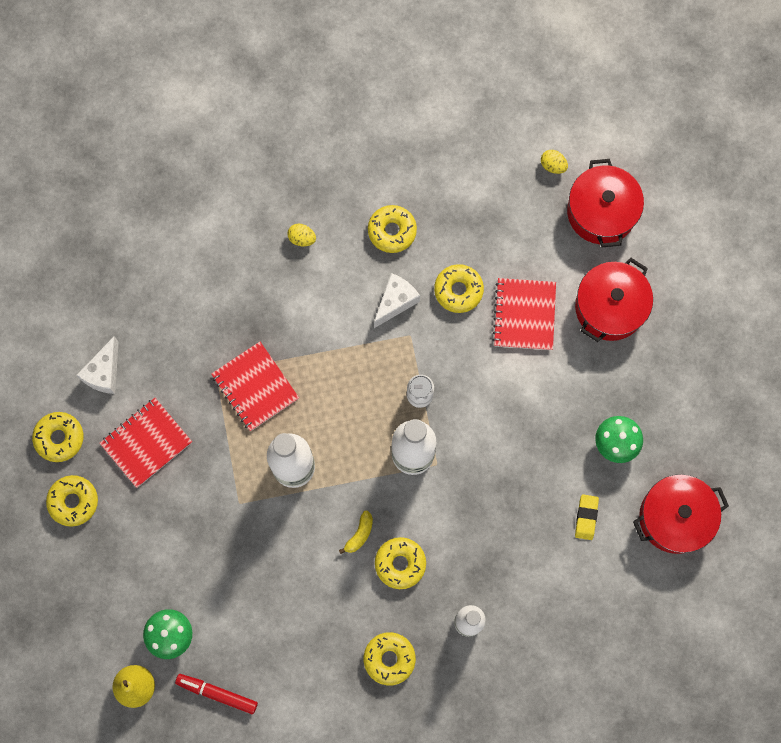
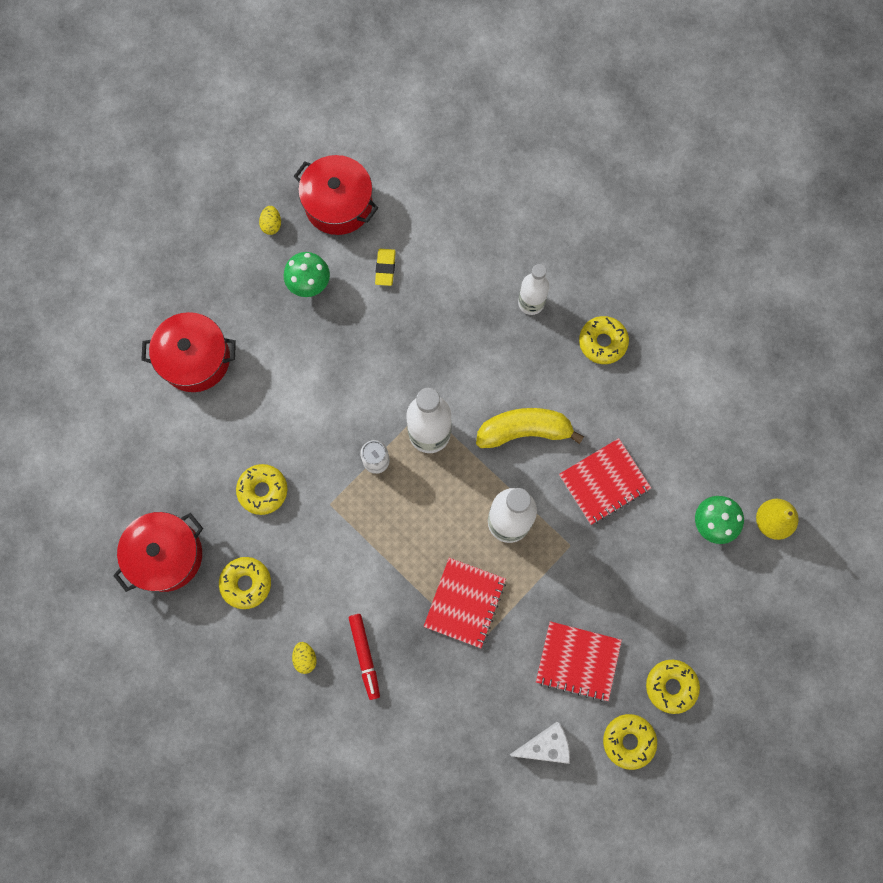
camera: 125 degrees left, 0 degrees up
(217, 693) = (728, 454): red marker -> red marker (365, 656)
(359, 534) = (524, 431): yellow banana -> yellow banana, size x2.16
(395, 302) = (308, 536): white cheese -> none
(400, 564) = (524, 383): yellow donut -> none
(524, 315) = (248, 422): red notebook -> red notebook (604, 482)
(553, 165) = (95, 486): yellow egg -> yellow egg (271, 225)
(586, 517) = (385, 268): yellow eraser -> yellow eraser turned 60 degrees counterclockwise
(601, 212) = (113, 418): red pot -> red pot (166, 555)

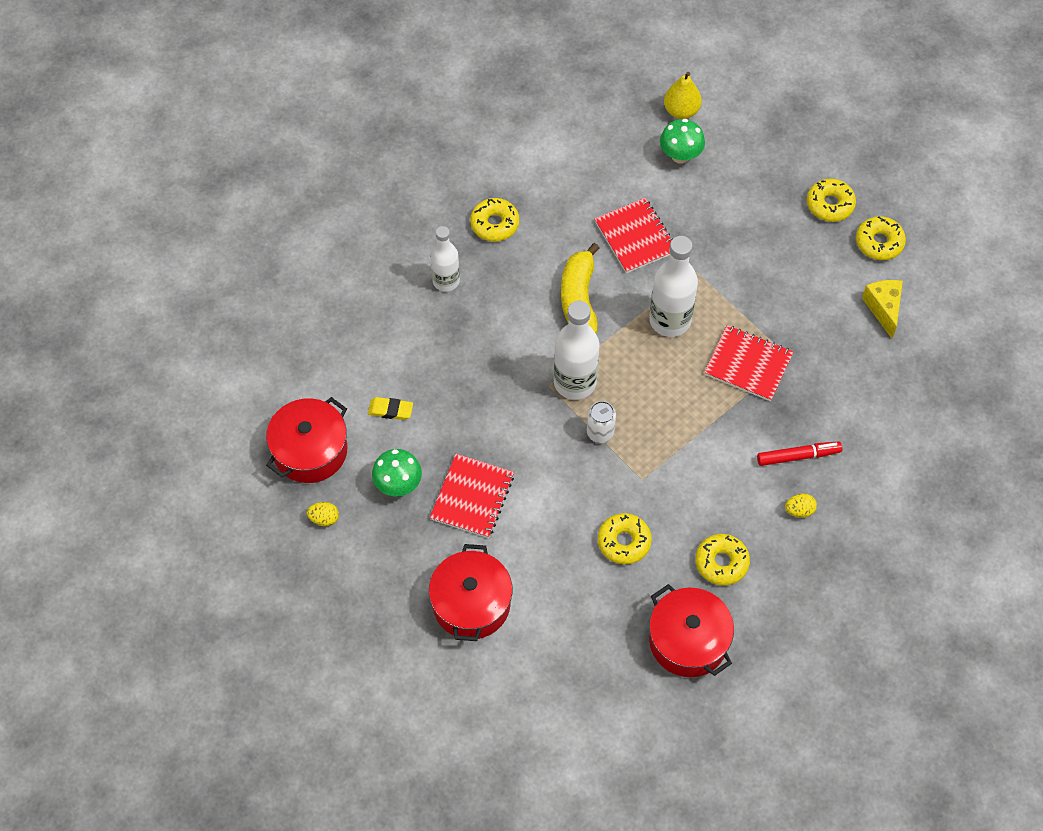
camera: 85 degrees left, 15 degrees down
(545, 745) = (883, 309): white cheese -> yellow cheese
(578, 661) = (806, 275): red notebook -> red notebook (472, 497)

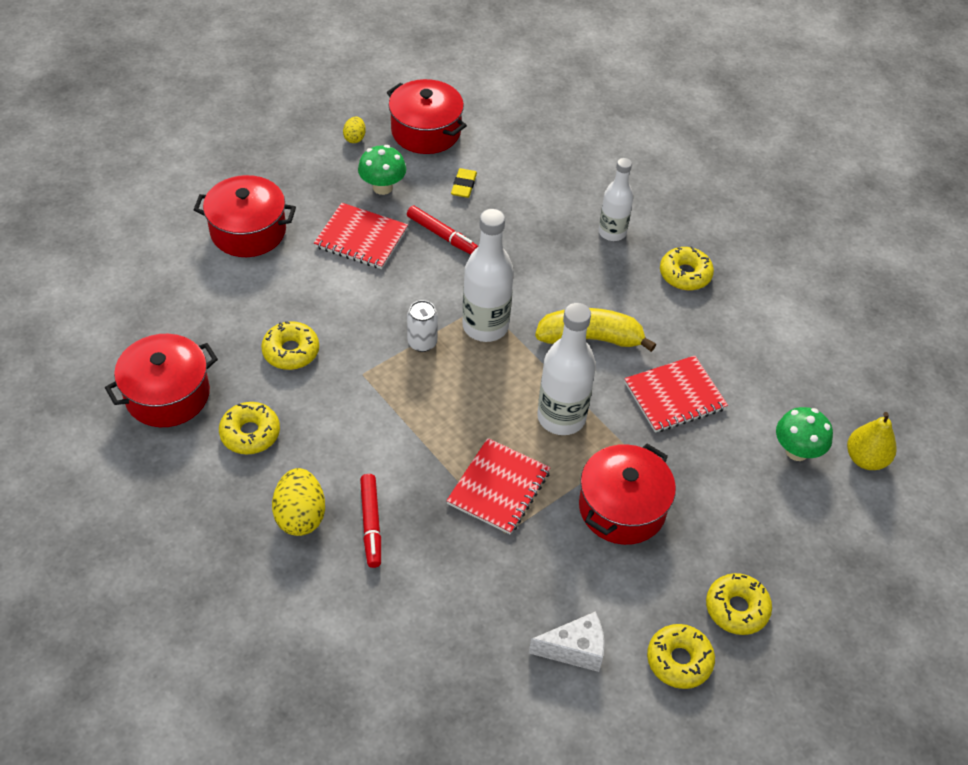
camera: 90 degrees right, 10 degrees down
(462, 425) = (442, 235): none -> red marker
(753, 277) = (622, 508): none -> red pot
(799, 510) = (300, 516): yellow egg -> yellow egg, size x1.84
(883, 309) = (574, 650): yellow cheese -> white cheese

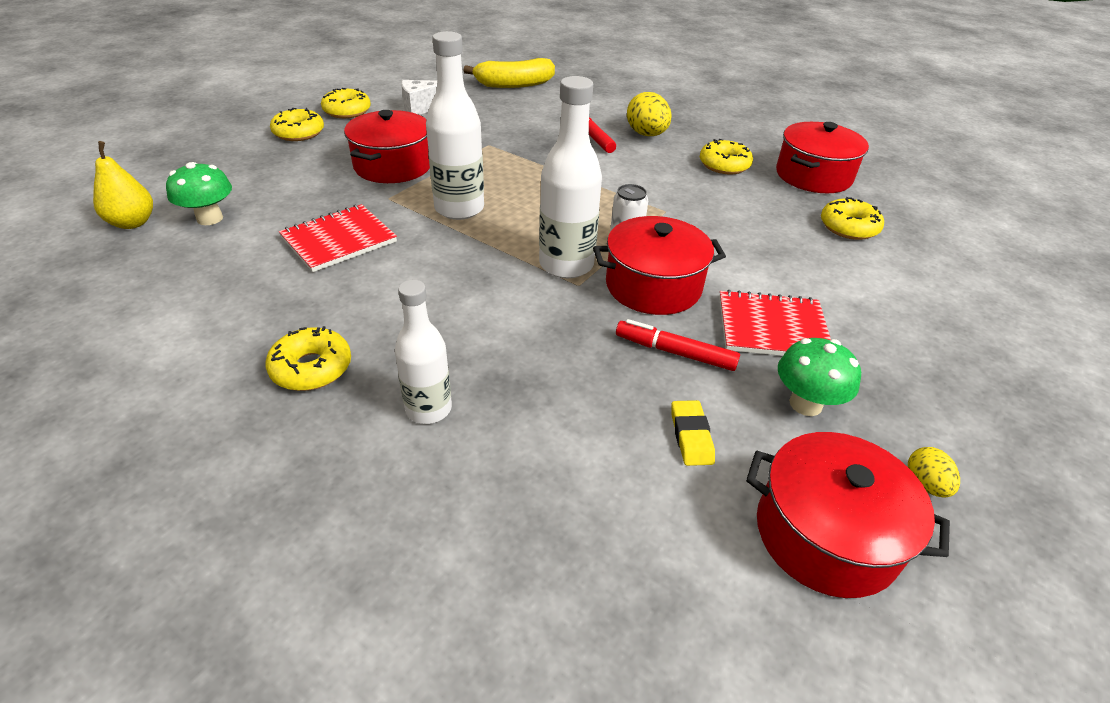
camera: 165 degrees right, 10 degrees down
(248, 231) = (906, 309): red pot -> red pot (653, 286)
(291, 351) = (744, 215): yellow donut -> yellow donut (848, 227)
(499, 488) = (502, 163): red notebook -> none
(590, 338) = (440, 274): yellow banana -> yellow banana (514, 84)

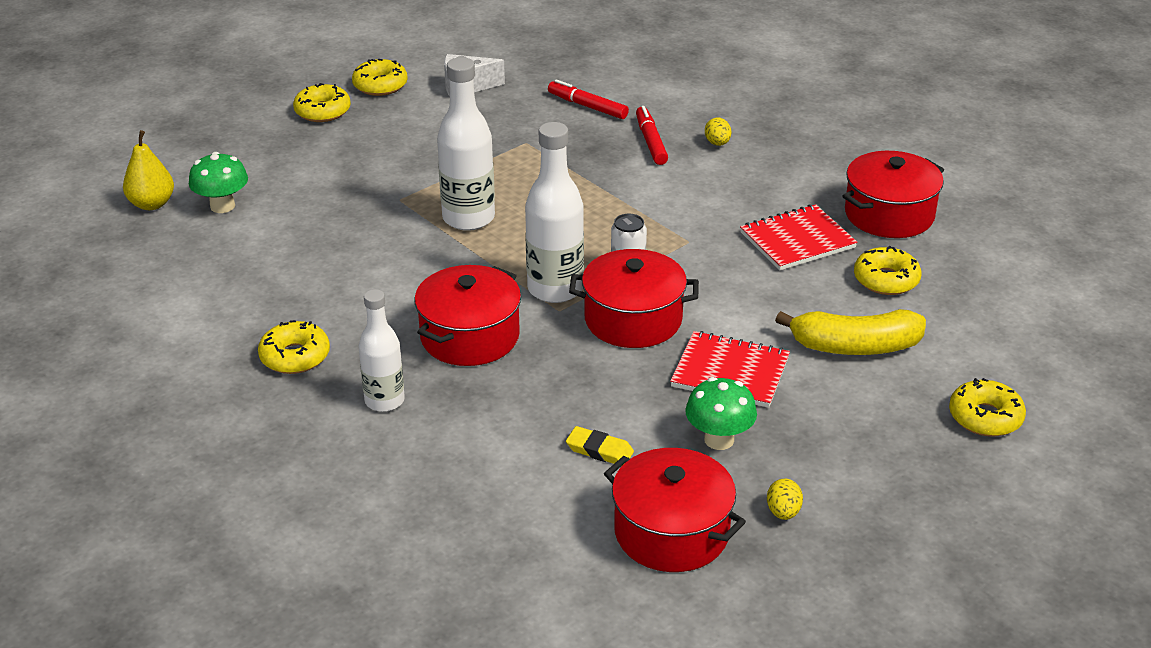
camera: 15 degrees right, 5 degrees down
(339, 240) = (341, 241): red notebook -> red notebook (797, 240)
(393, 166) = (413, 161): red pot -> red pot (470, 336)
(514, 84) = (586, 59): yellow banana -> yellow banana (855, 347)
(646, 134) = (717, 143): yellow egg -> yellow egg, size x0.54
(675, 352) = (621, 382): red marker -> red marker (587, 106)
(691, 436) = (599, 450): yellow eraser -> yellow eraser turned 75 degrees counterclockwise
(724, 165) = (789, 191): yellow donut -> yellow donut (985, 417)

